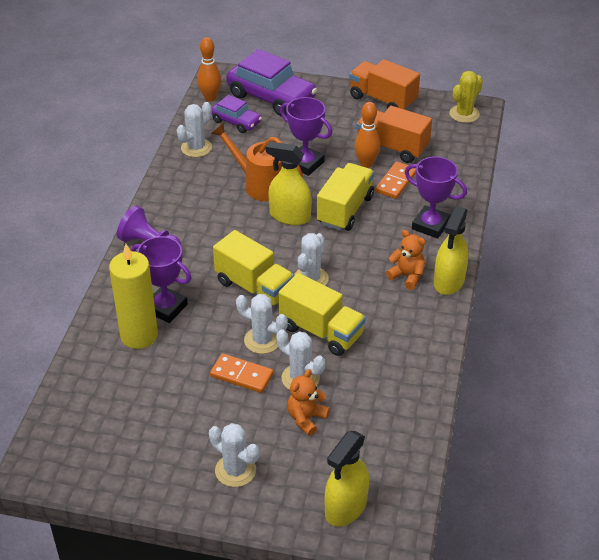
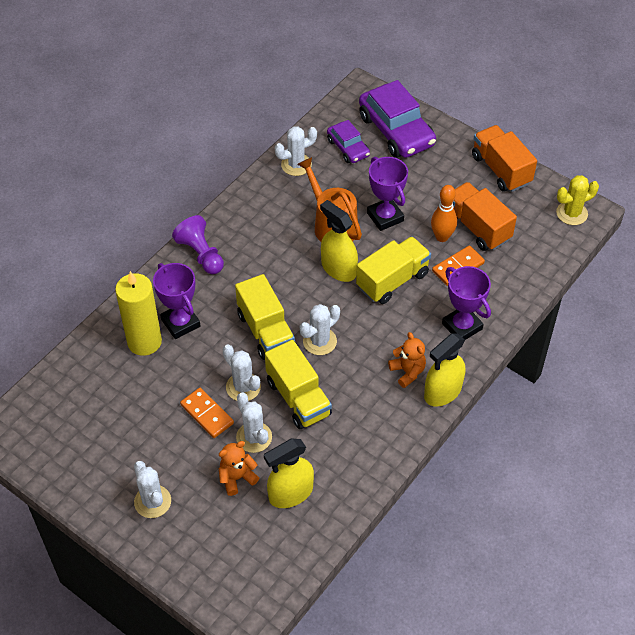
camera: 25 degrees right, 10 degrees up
(210, 98) = (339, 113): orange bowling pin -> none
(345, 507) = (221, 574): yellow spray bottle -> yellow spray bottle (290, 493)

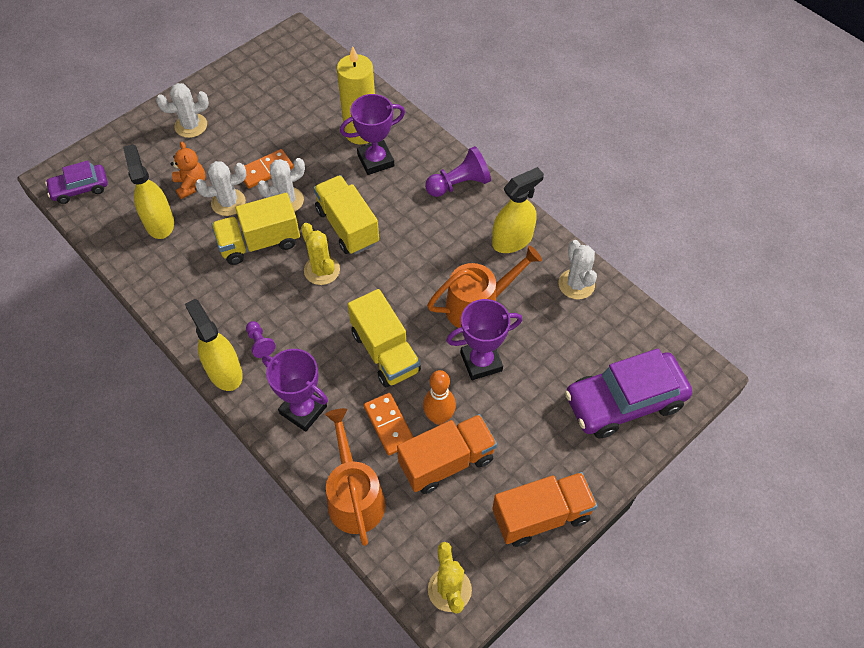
camera: 100 degrees right, 5 degrees up
(266, 331) = (347, 226): yellow truck -> yellow truck turned 75 degrees clockwise
(319, 341) = (322, 270): white cactus -> yellow cactus
(338, 268) = (413, 302): yellow spray bottle -> yellow spray bottle (512, 240)
(348, 148) = (598, 342): purple car -> purple car (80, 188)
(407, 372) = (260, 343): orange teddy bear -> purple pawn
(462, 326) = (303, 410): purple trophy -> purple trophy turned 60 degrees clockwise
(523, 279) = (354, 496): none -> orange watering can

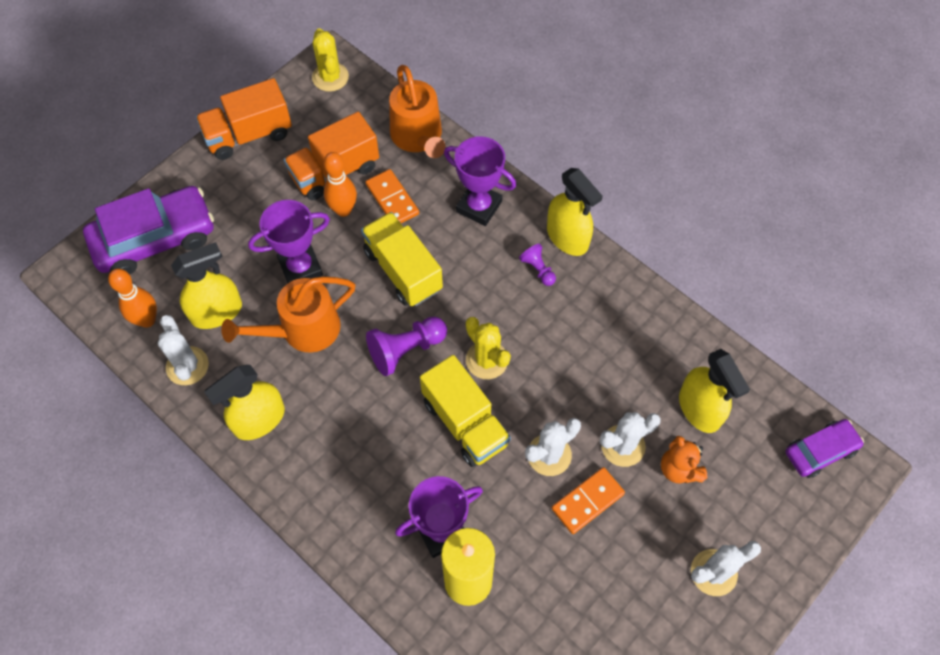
camera: 175 degrees right, 5 degrees up
(259, 242) = (568, 391): yellow truck -> none
(459, 184) = (326, 500): purple pawn -> purple pawn (406, 350)
(556, 327) = (217, 312): none -> yellow spray bottle
(618, 325) = (147, 320): none -> orange bowling pin

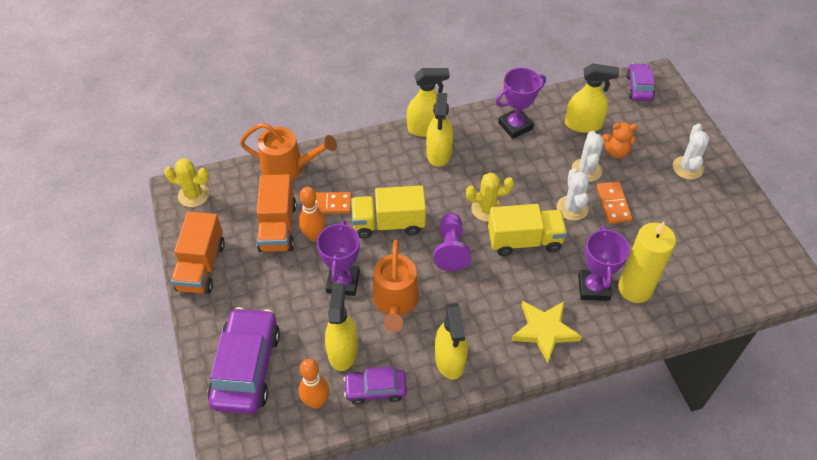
camera: 60 degrees left, 10 degrees down
(187, 366) = (375, 389): white cactus -> purple car
(349, 501) = (544, 331): none -> yellow star
(479, 207) = (369, 161): purple trophy -> purple trophy (515, 126)
(538, 269) = (439, 153): purple pawn -> yellow spray bottle

